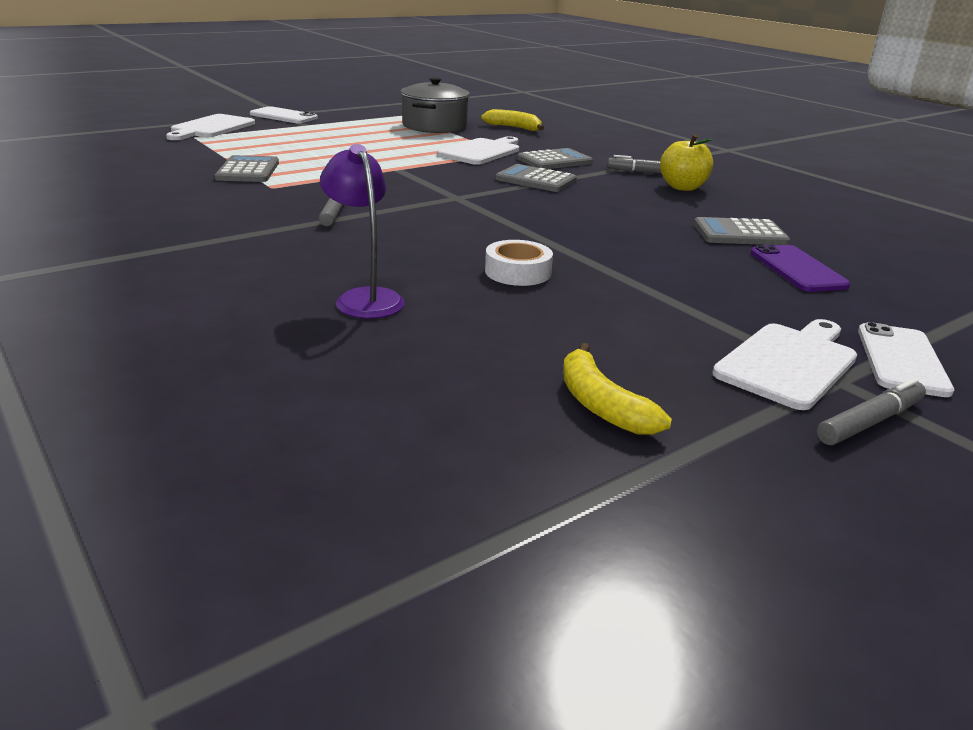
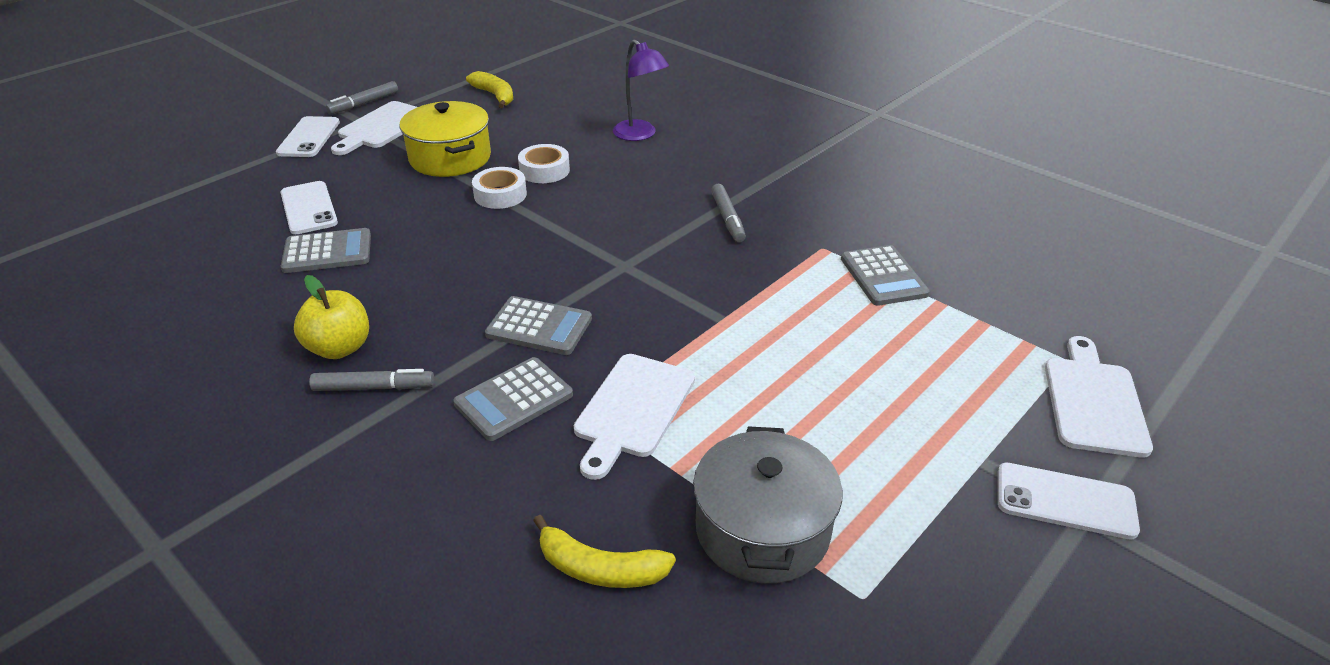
camera: 170 degrees right, 10 degrees up
(573, 255) = (500, 195): none -> white tape
(649, 301) = (450, 158): none -> yellow pot
(797, 269) = (308, 208): purple phone -> white phone

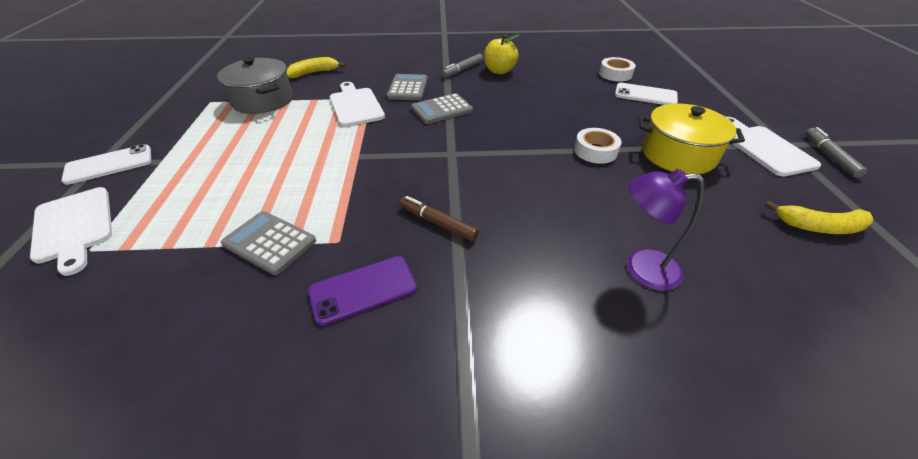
camera: 135 degrees right, 5 degrees up
(309, 137) = (762, 119): white phone -> none
(327, 252) = (586, 87): grey calculator -> none
(544, 170) = (615, 182): white tape -> white tape (615, 74)
(727, 218) = (438, 223): grey marker -> brown marker
(831, 210) = (363, 289): none -> purple phone

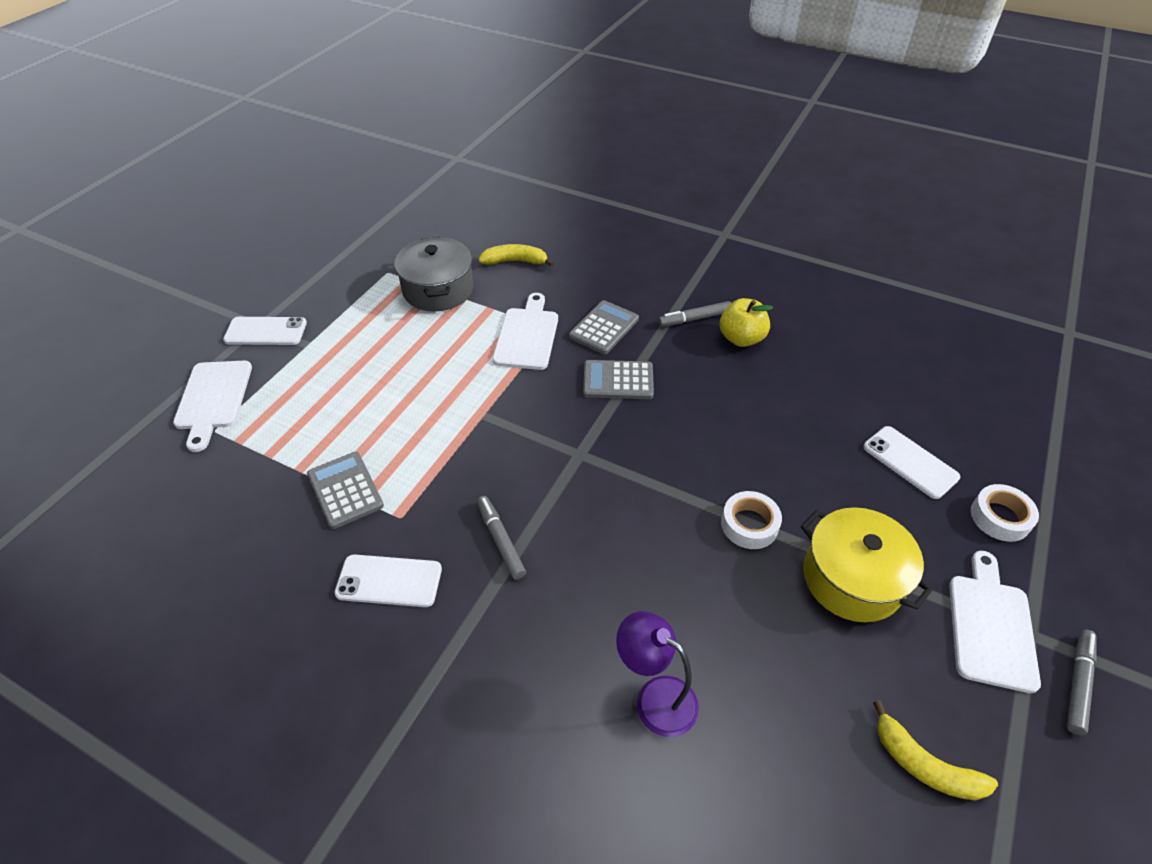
camera: 30 degrees right, 5 degrees up
(363, 289) = (389, 581): purple phone -> white phone
(438, 223) = (500, 540): brown marker -> grey marker
(615, 74) = (903, 406): white tape -> white tape (1000, 517)

